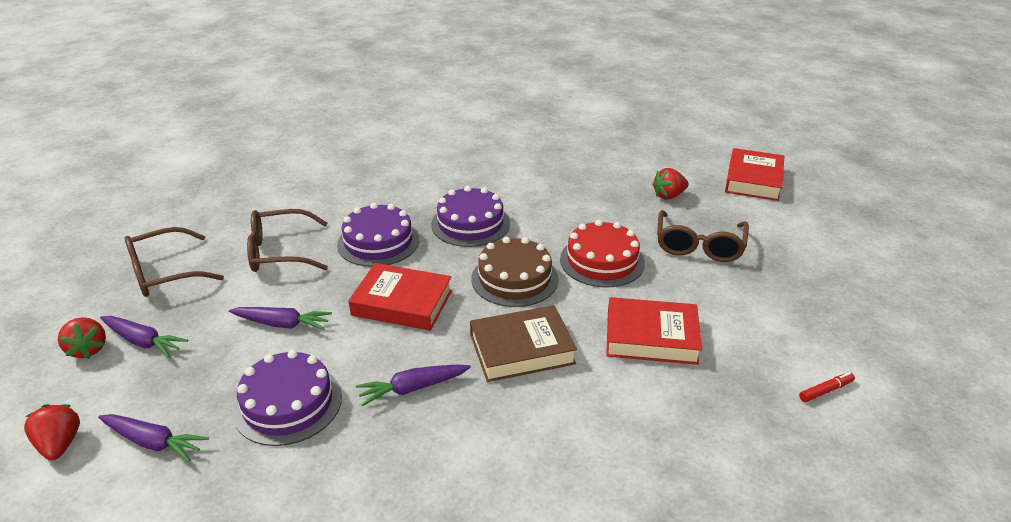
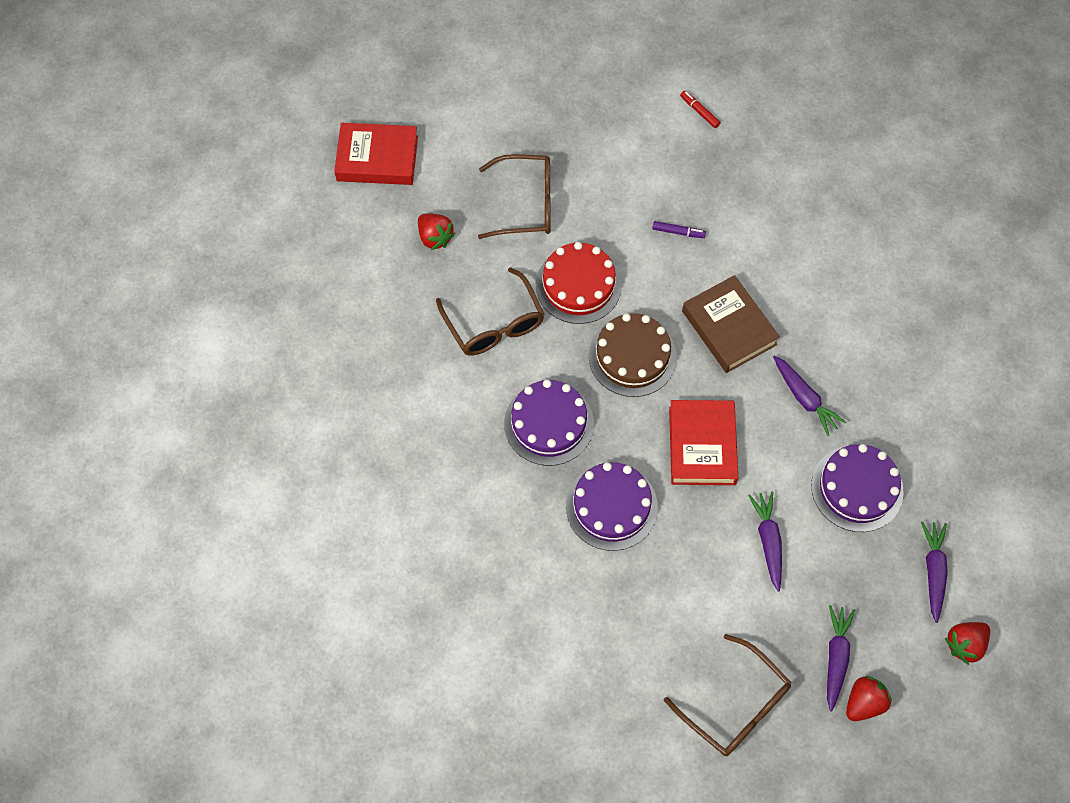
camera: 105 degrees left, 30 degrees up
(279, 252) = (661, 602): brown glasses -> brown glasses (494, 324)
(651, 337) = (678, 232): red book -> purple marker

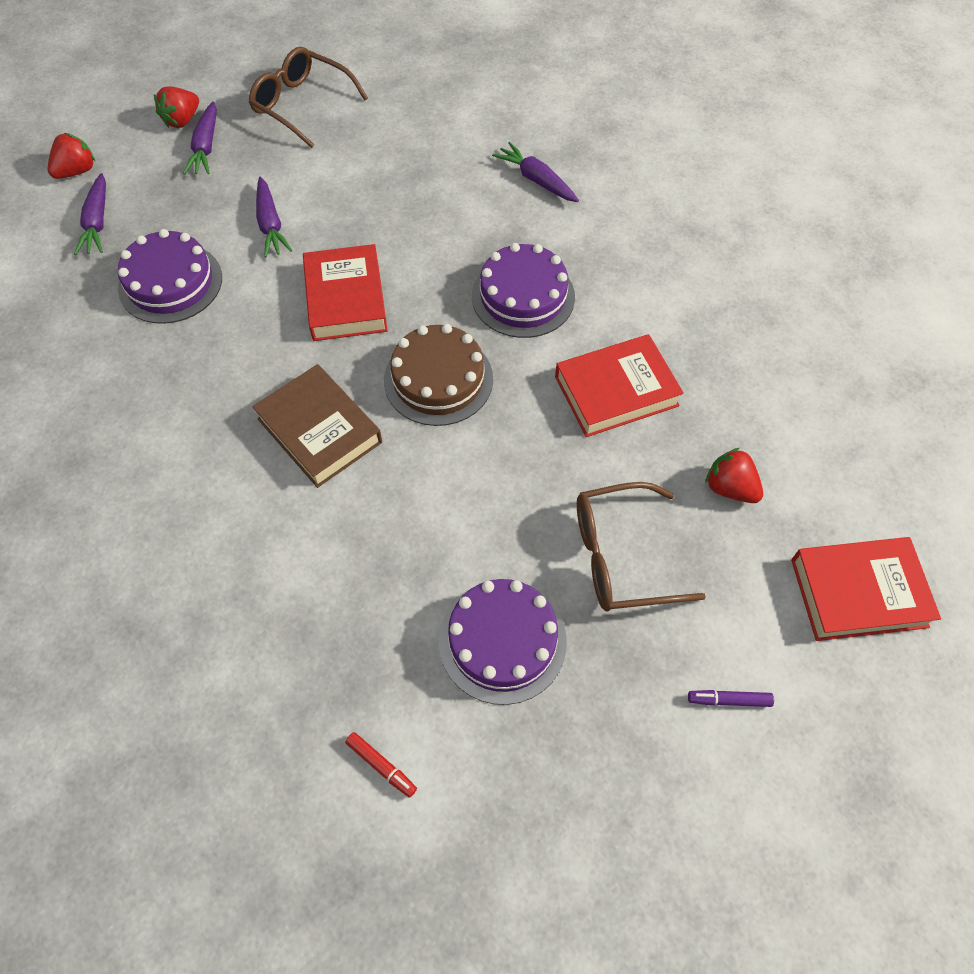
camera: 170 degrees right, 5 degrees down
(494, 324) = (616, 391): brown glasses -> red book
(578, 285) = (522, 454): red cake -> none
(611, 506) = (439, 232): purple cake -> purple cake (502, 641)
(678, 232) = (397, 549): purple marker -> purple marker (729, 700)
(804, 398) = (225, 363): purple carrot -> purple carrot (536, 180)

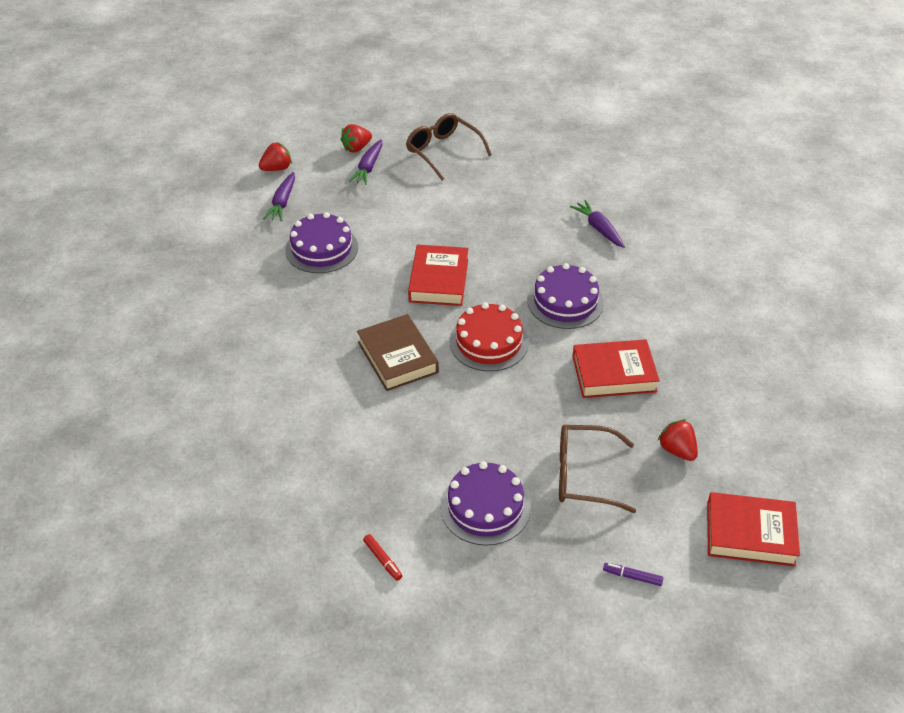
camera: 15 degrees right, 15 degrees down
(270, 224) = (399, 224): purple carrot -> none
(438, 379) = (489, 342): brown cake -> red cake

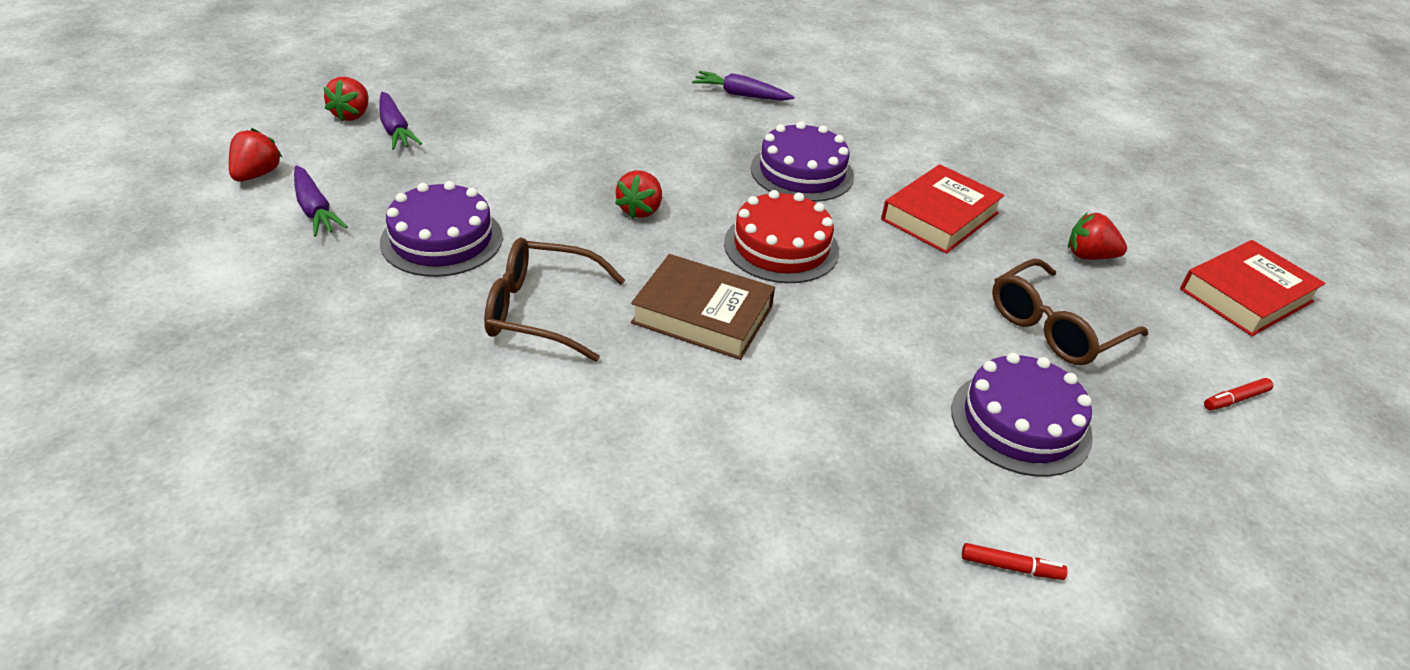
camera: 45 degrees left, 5 degrees down
(439, 280) = (640, 210): red book -> red strawberry
(443, 151) = (473, 83): brown glasses -> brown glasses (540, 311)
(632, 577) = (1235, 399): purple marker -> red marker

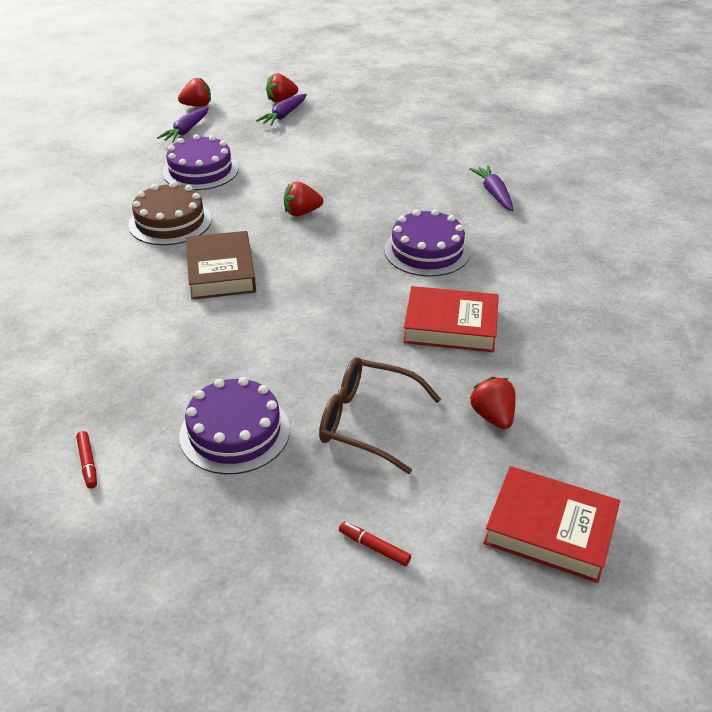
camera: 60 degrees right, 0 degrees up
(540, 311) = (170, 222): brown glasses -> brown cake
(781, 247) = (325, 273): red cake -> none

